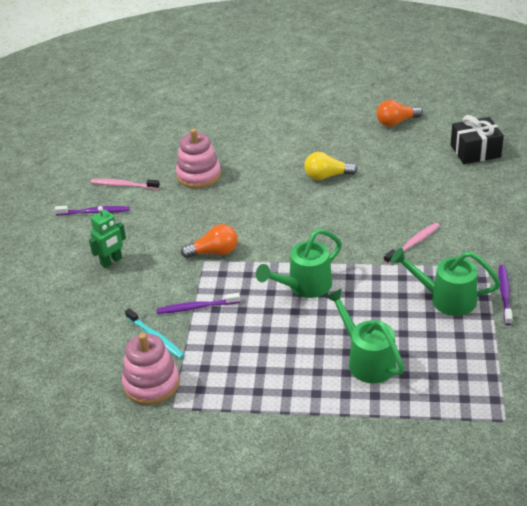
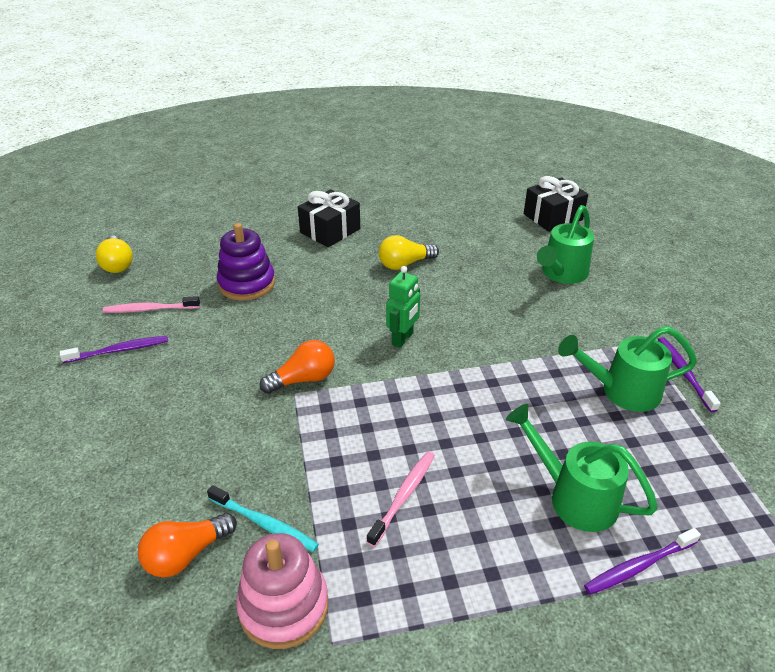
camera: 20 degrees left, 0 degrees up
(109, 146) = (117, 264): none -> yellow light bulb
(111, 261) = (162, 417): green robot -> green robot (403, 339)
(196, 307) = (308, 463): purple toothbrush -> purple toothbrush (638, 566)
(199, 175) = (247, 284): pink stacking toy -> purple stacking toy
(279, 140) = (330, 231): none -> black gift
(304, 286) = (442, 405): green watering can -> green watering can (562, 274)
(396, 122) = (453, 197): orange light bulb -> orange light bulb (186, 554)
(413, 243) = (545, 328): pink toothbrush -> pink toothbrush (404, 496)

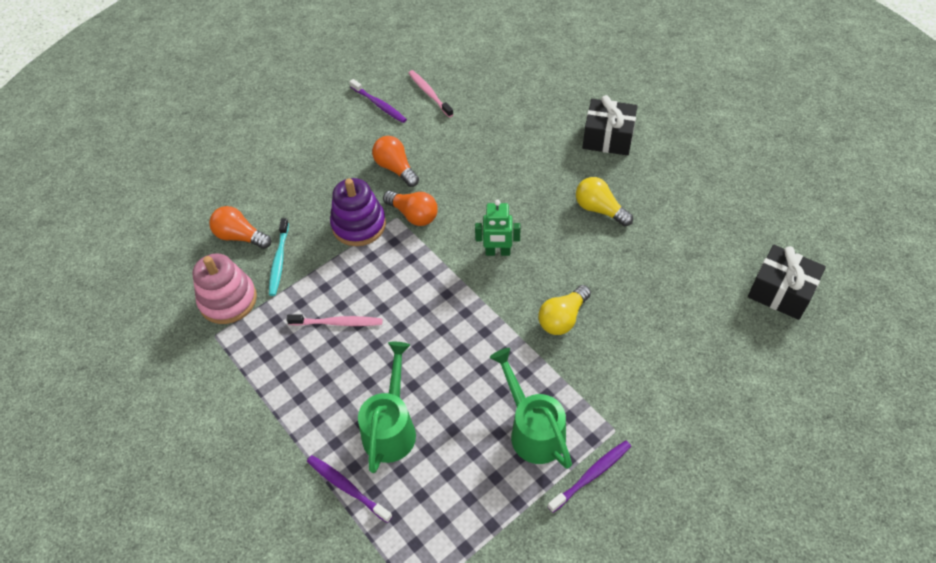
camera: 65 degrees right, 15 degrees up
(117, 264) = (465, 46): yellow light bulb -> yellow light bulb (563, 318)
(225, 370) = (396, 168): none -> orange light bulb
(247, 284) = (496, 126): purple stacking toy -> purple stacking toy (359, 225)
(562, 274) = (679, 332): green watering can -> none

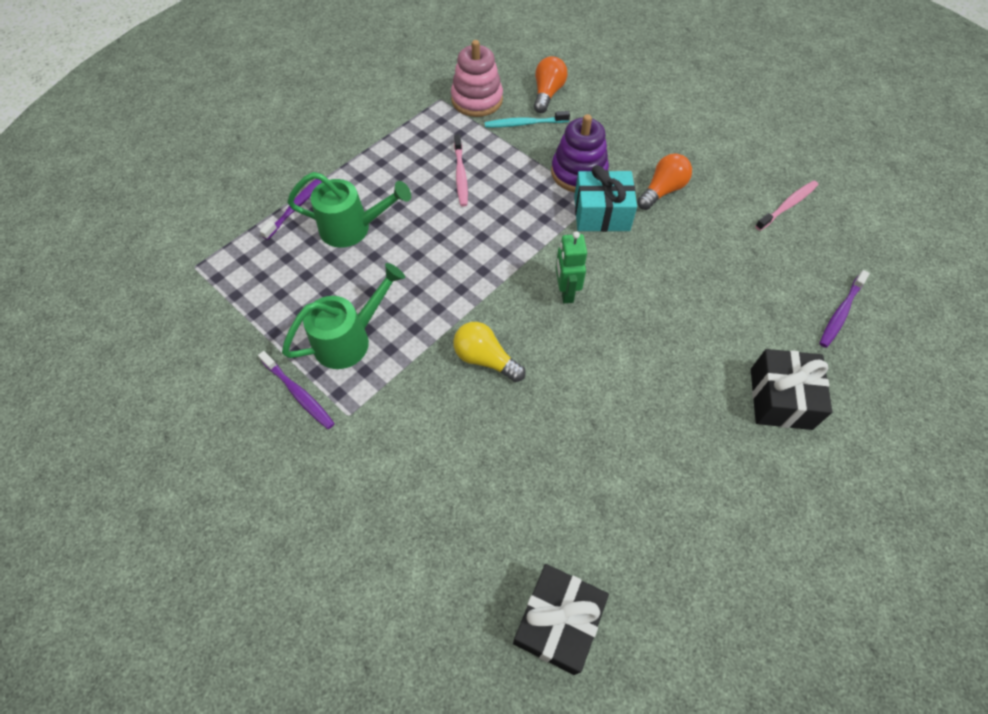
camera: 80 degrees right, 5 degrees up
(379, 105) = (751, 164): purple toothbrush -> purple toothbrush (840, 313)
(413, 215) = (601, 213): orange light bulb -> turquoise gift
(599, 209) = (652, 392): yellow light bulb -> none

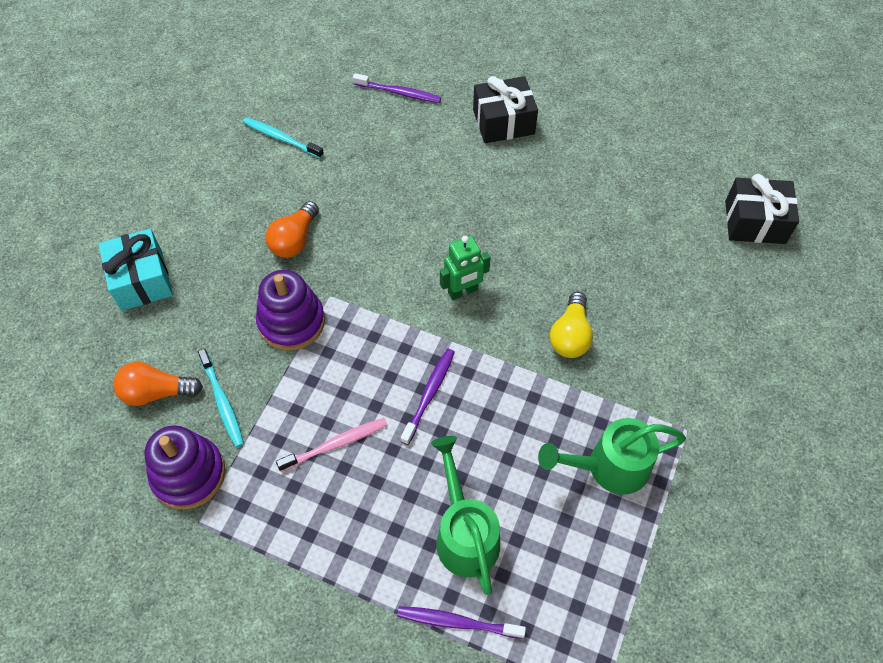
camera: 110 degrees left, 0 degrees up
(299, 394) = (691, 486): purple toothbrush -> purple toothbrush (429, 394)
(349, 339) = (609, 467): green watering can -> green watering can turned 45 degrees counterclockwise
(477, 100) = (188, 474): pink stacking toy -> purple stacking toy
(601, 213) = (347, 286): turquoise gift -> turquoise gift (142, 280)
(662, 191) = (294, 240): orange light bulb -> orange light bulb turned 90 degrees counterclockwise
(787, 205) = (281, 138): pink toothbrush -> turquoise toothbrush

